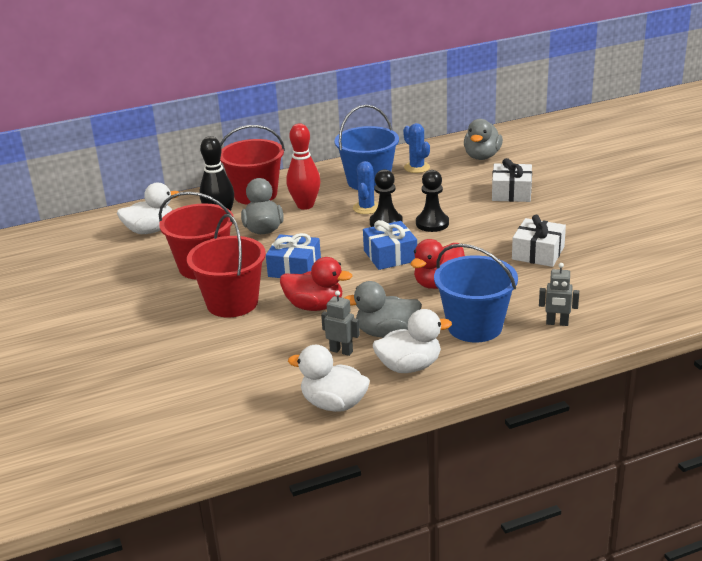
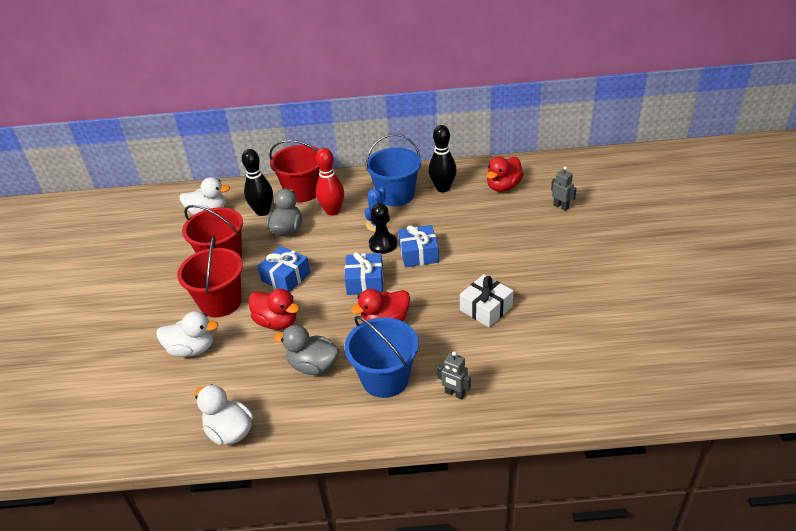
camera: 20 degrees right, 10 degrees up
(341, 351) = (268, 376): grey robot -> grey robot (561, 206)
(409, 366) = (309, 408): white duck -> white duck (192, 349)
(417, 167) = (442, 188): blue cactus -> black bowling pin
(432, 223) = (418, 254): black pawn -> blue gift
(482, 156) = (503, 187): grey duck -> red duck
(511, 192) = (504, 233): white gift -> none

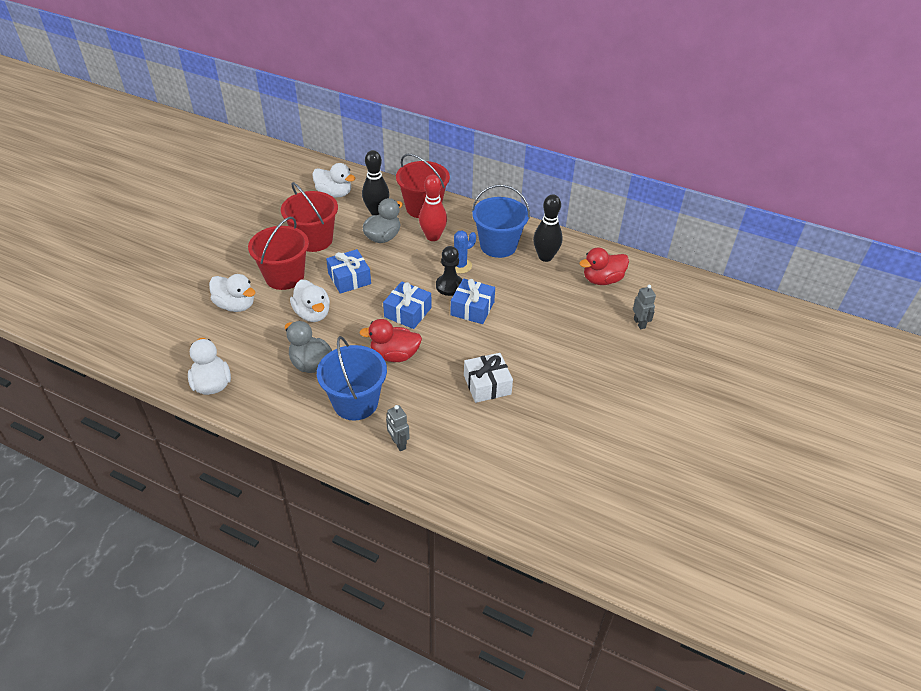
camera: 25 degrees right, 5 degrees up
(277, 322) = (312, 314): red duck -> white duck

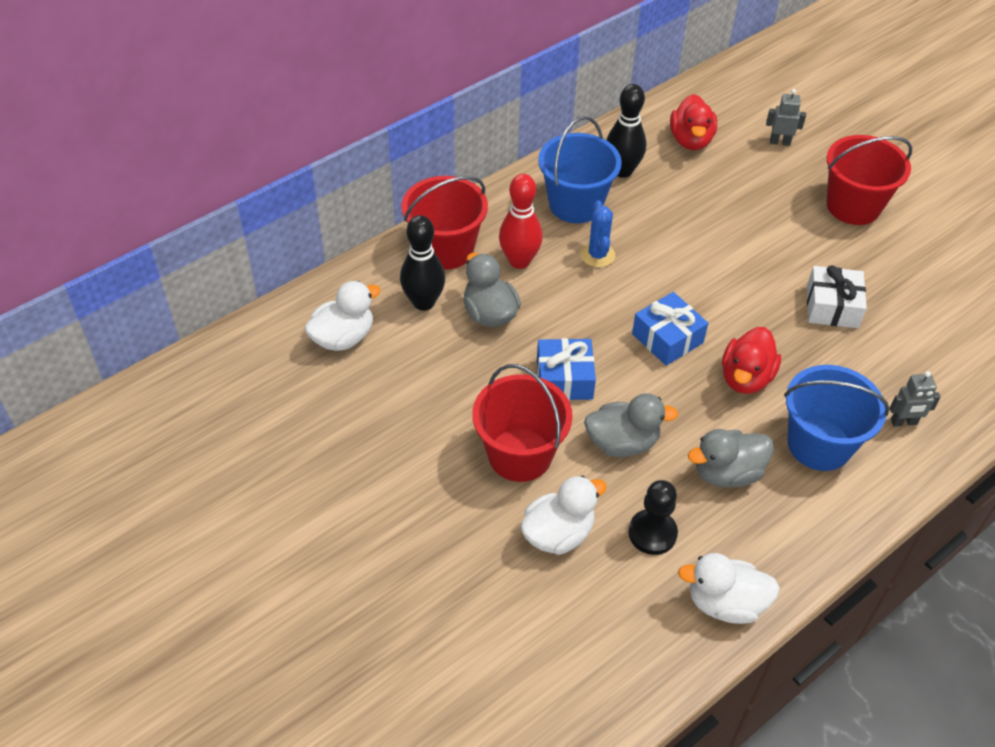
camera: 65 degrees left, 5 degrees up
(312, 314) = (622, 443): white duck -> grey duck
(314, 240) = (449, 395): red bucket -> red bucket (853, 206)
(449, 286) = (634, 279): black pawn -> black pawn (652, 533)
(472, 308) = (689, 272): blue gift -> none

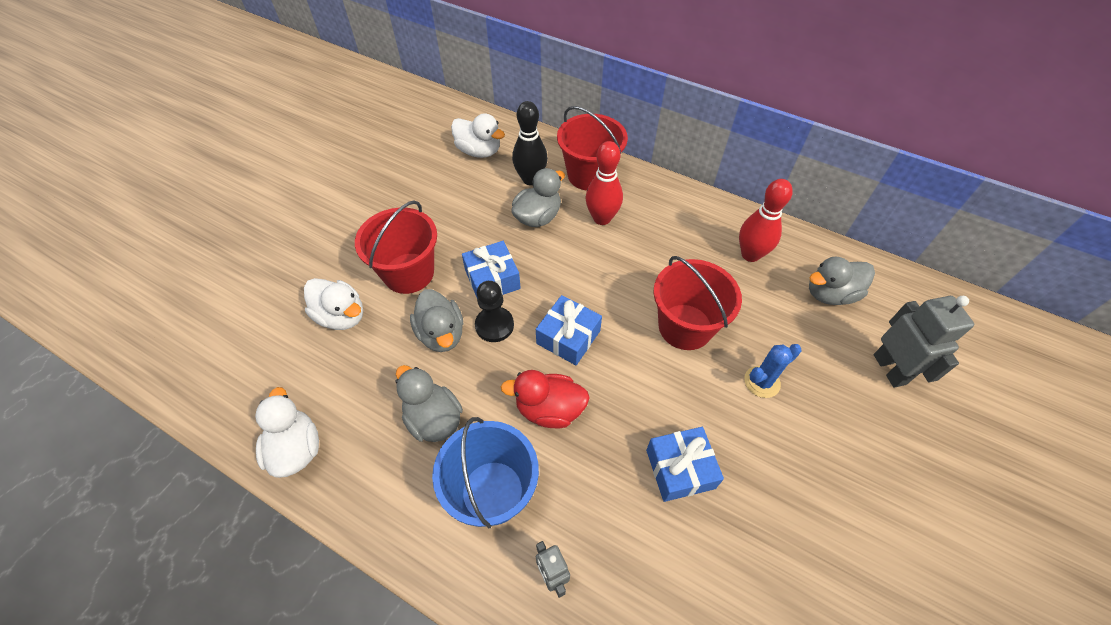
camera: 70 degrees right, 5 degrees up
(575, 204) = (687, 235): blue bucket -> none
(597, 255) = (638, 264): blue cactus -> blue cactus (762, 382)
(622, 171) = (750, 254): black bowling pin -> red bowling pin
(652, 533) = (356, 378): black pawn -> black pawn (494, 325)
(691, 140) = (830, 294): red duck -> grey duck
(779, 142) = (890, 369): grey robot -> grey robot, size x1.73
(832, 307) = (680, 469): white gift -> blue gift
(853, 206) = (845, 462): red bucket -> red bucket (685, 327)

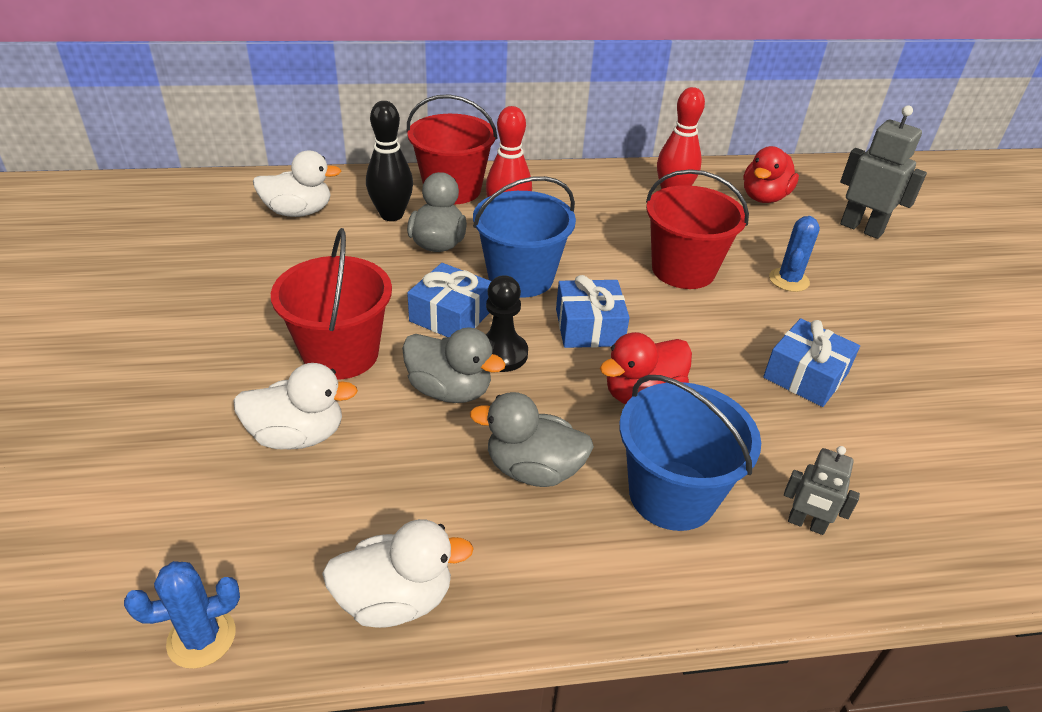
camera: 40 degrees left, 15 degrees down
(208, 407) = (201, 638): none -> blue cactus
(296, 449) = (395, 599): white duck -> white duck turned 135 degrees clockwise
(563, 272) = (520, 277): none -> blue bucket
(830, 294) = (764, 197): grey duck -> red duck

